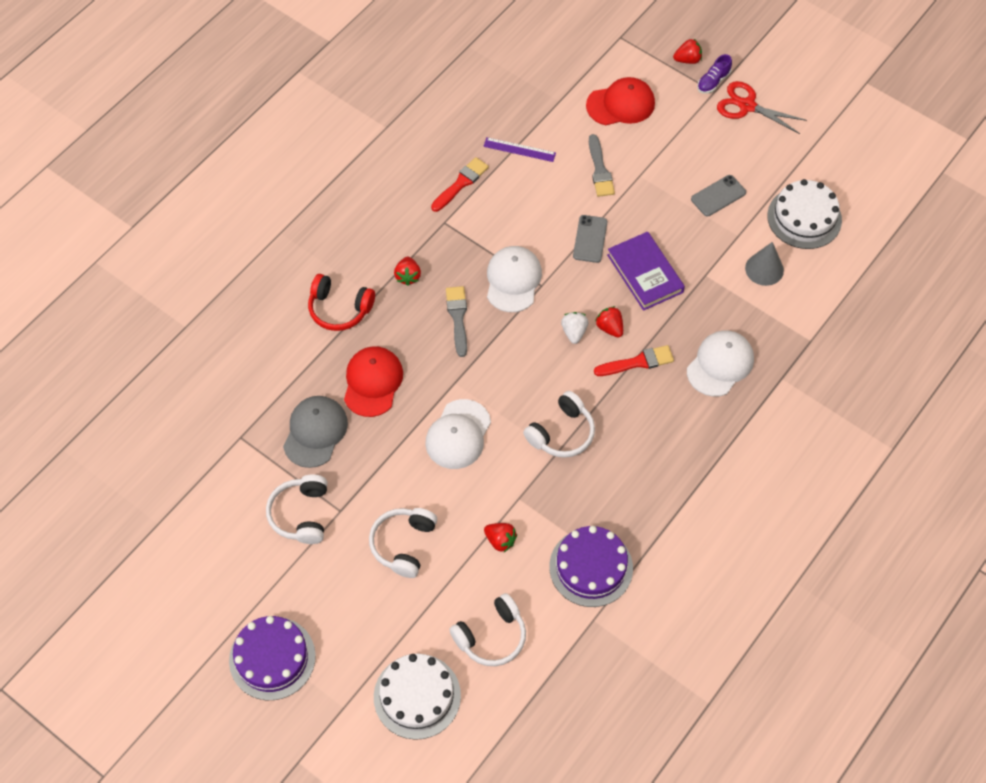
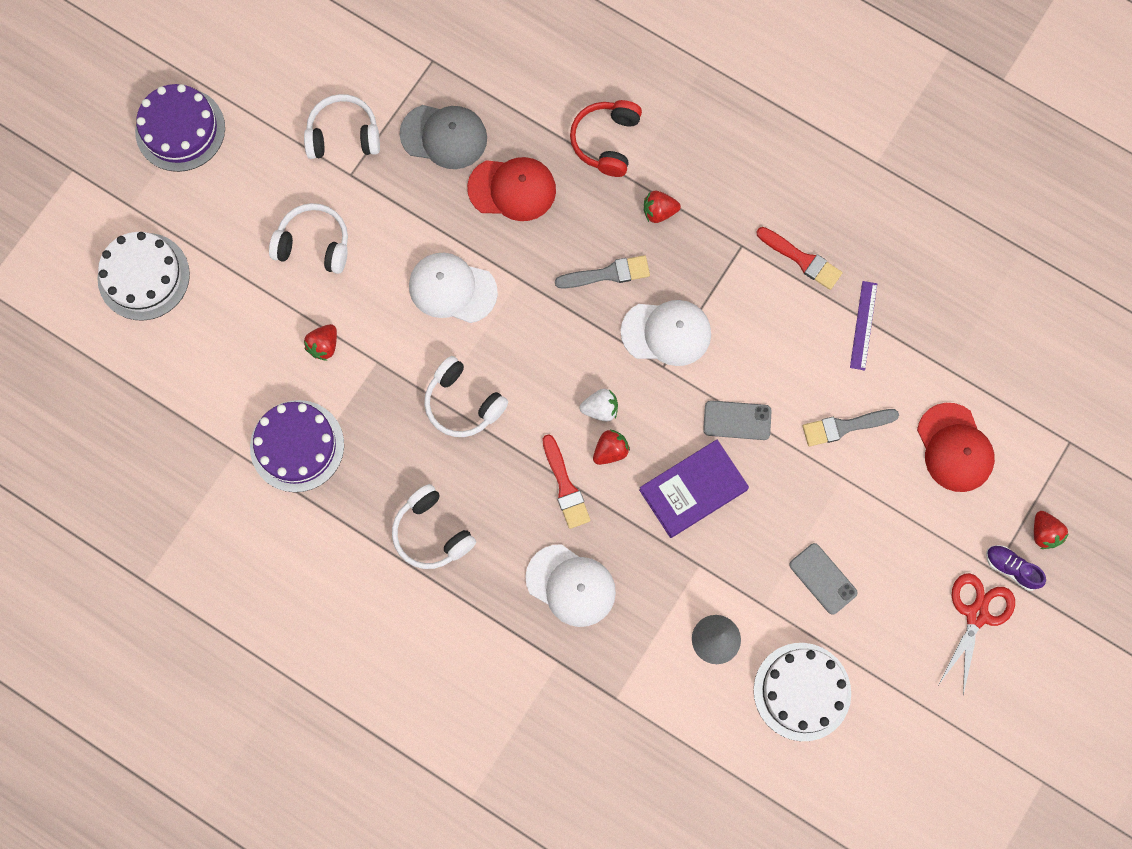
camera: 85 degrees right, 15 degrees up
(491, 636) = (212, 346): white headphones -> white headphones (431, 533)

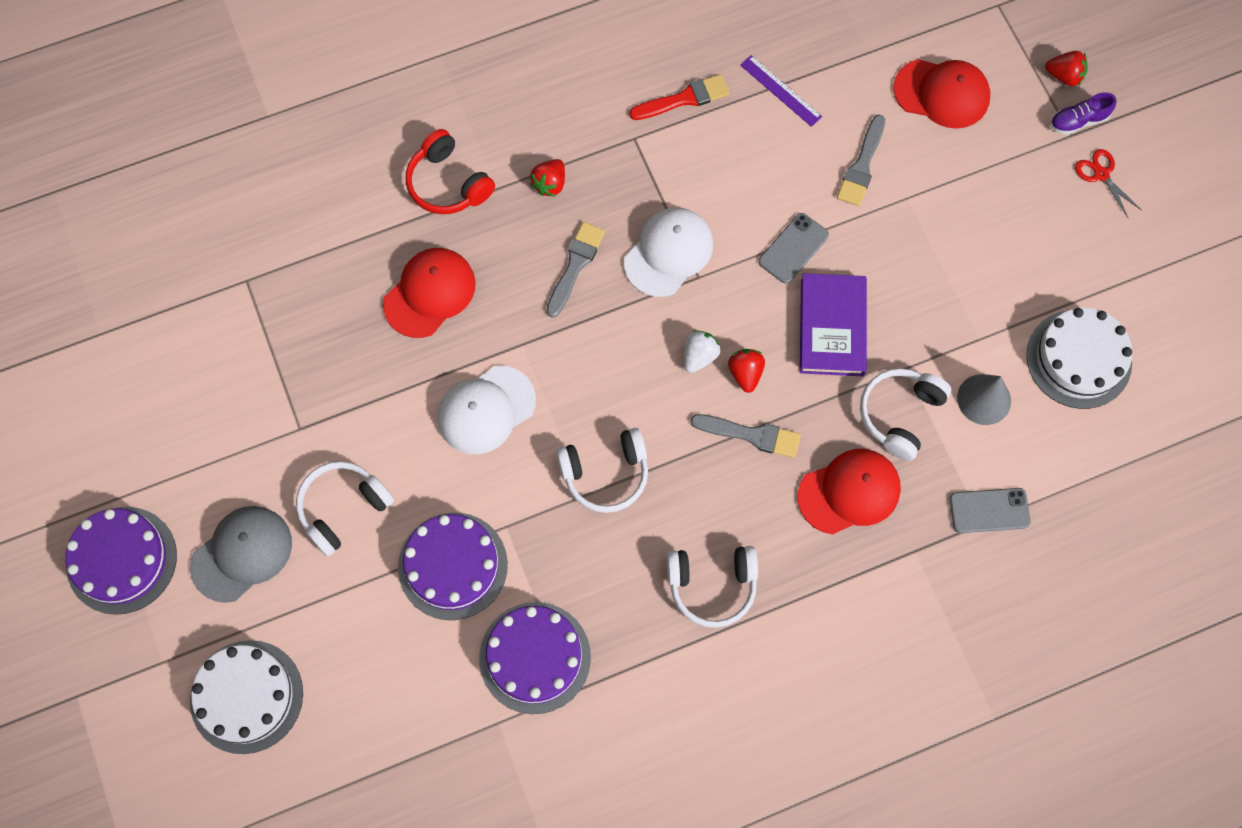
camera: 55 degrees left, 5 degrees down
(324, 346) = (453, 566): red strawberry -> purple cake
(343, 135) = (254, 409): white headphones -> white headphones (900, 414)
(444, 136) = (329, 319): grey cap -> grey cap (242, 554)
(565, 486) = (751, 435): red brush -> grey brush
(571, 585) = (849, 492): white cap -> red cap
(823, 578) = (987, 274): grey phone -> grey phone (989, 510)
(976, 615) = (1101, 174): red scissors -> red scissors, size x0.62

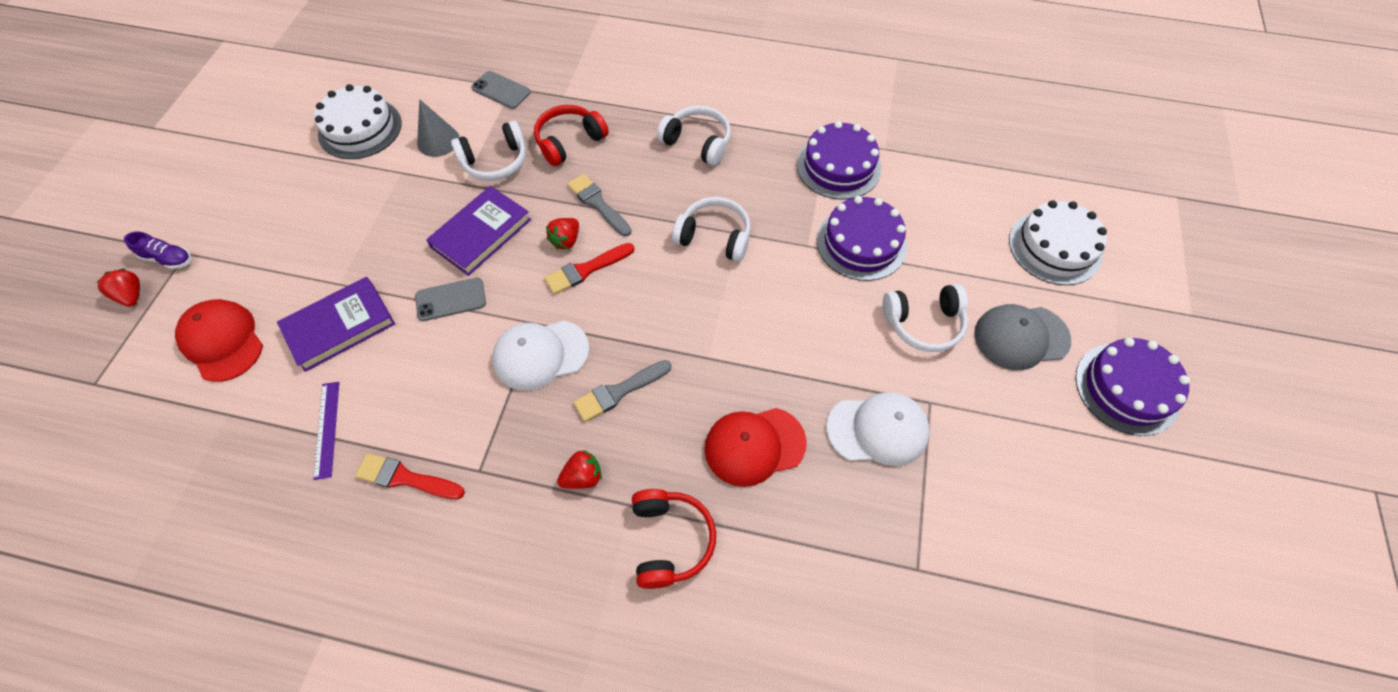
camera: 145 degrees left, 10 degrees down
(486, 410) = (769, 327): white cap -> white cap (877, 430)
(699, 356) = (586, 270): white strawberry -> red brush
(849, 492) = (569, 141): red cap -> red headphones
(862, 166) = (340, 326): grey brush -> purple book
(1101, 174) = (205, 216): red scissors -> none

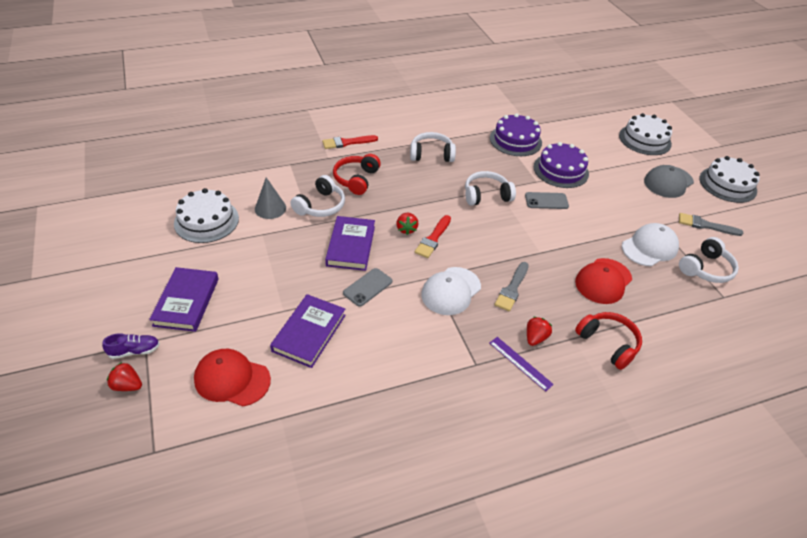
camera: 35 degrees left, 15 degrees down
(258, 224) = (186, 302): none -> purple book
(326, 429) = (360, 391): purple ruler -> purple ruler (520, 363)
(405, 478) = (437, 390): red brush -> red brush (347, 142)
(501, 90) = (284, 168): grey phone -> grey phone (546, 201)
(598, 204) = (406, 204): grey brush -> grey brush (705, 225)
(923, 323) = (623, 193): white headphones -> white headphones (705, 269)
(1127, 388) = (727, 184): purple cake -> white cake

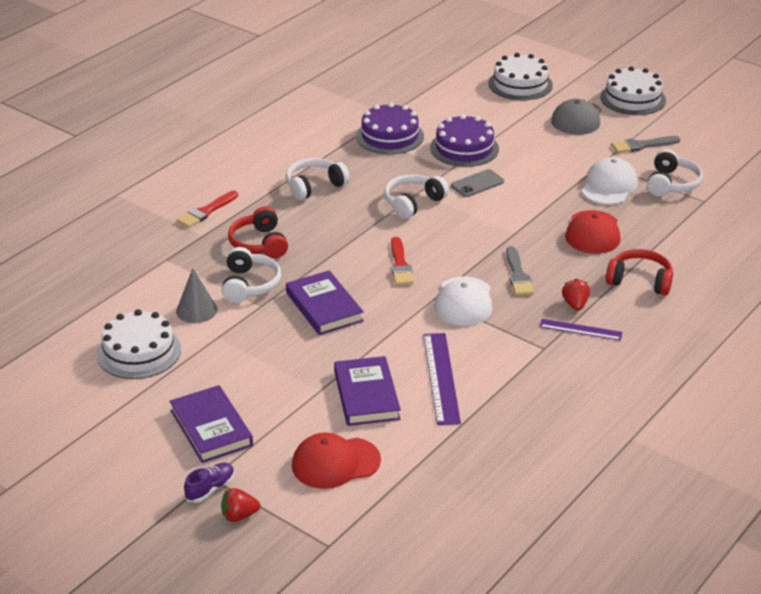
camera: 30 degrees left, 10 degrees down
(367, 287) = (381, 334): grey phone -> none
(374, 347) = (441, 378): none -> purple ruler
(406, 229) = (364, 268): red strawberry -> none

